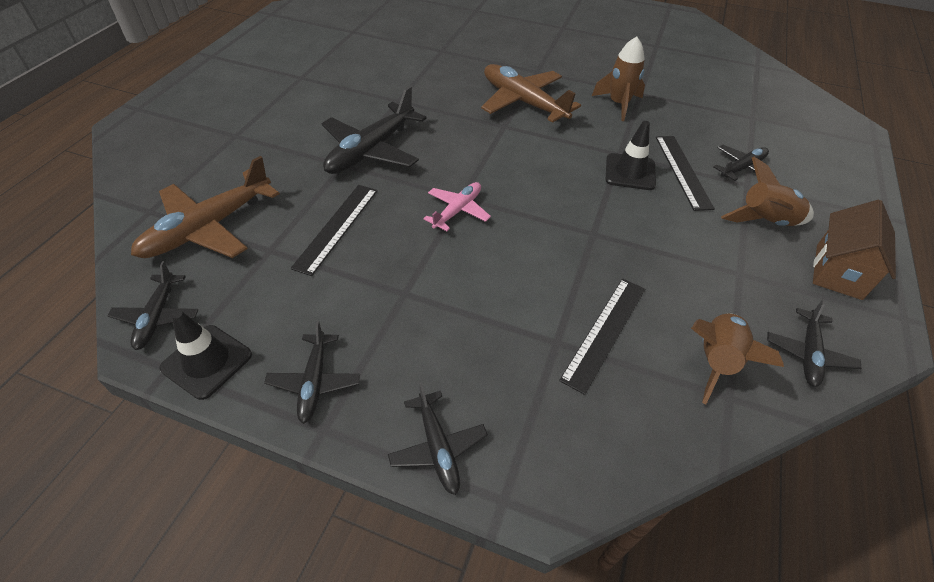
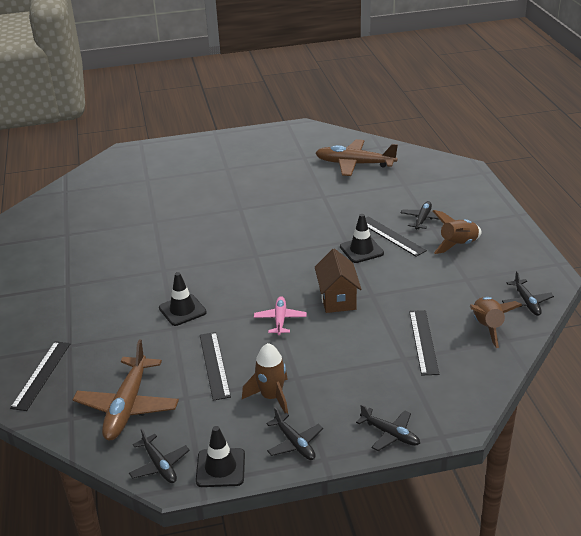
camera: 30 degrees left, 15 degrees down
(180, 152) = (41, 375): none -> black ruler
(371, 150) = (182, 310): black plane -> black traffic cone
(523, 102) = (253, 234): brown plane -> brown plane (355, 164)
(618, 104) = (316, 210): brown rocket -> brown rocket (271, 397)
(838, 271) = (512, 255): brown house -> brown house (337, 299)

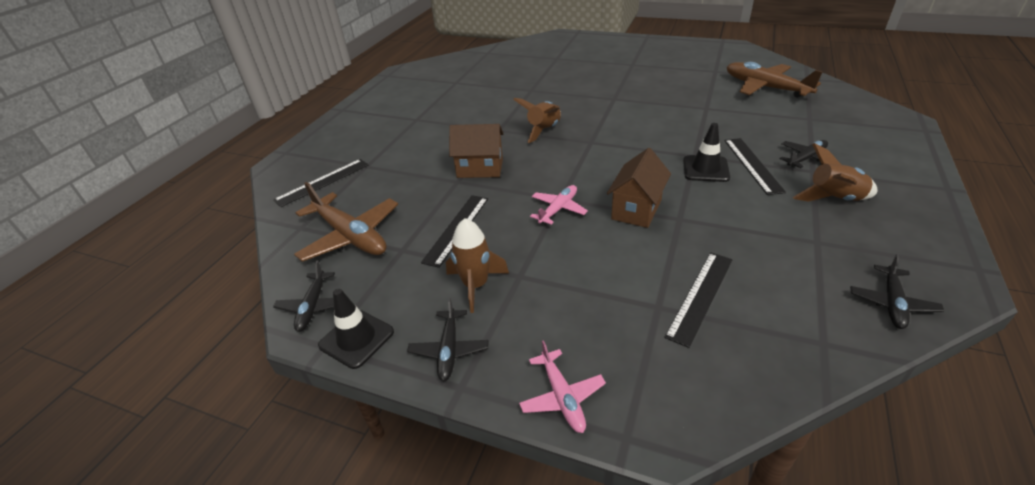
camera: 35 degrees right, 5 degrees up
(127, 406) = (350, 236): brown plane -> brown plane turned 90 degrees counterclockwise
(182, 310) = (480, 168): black traffic cone -> brown house
(390, 434) = (562, 396): black plane -> pink plane
(487, 327) = (806, 314): brown rocket -> brown rocket (544, 130)

